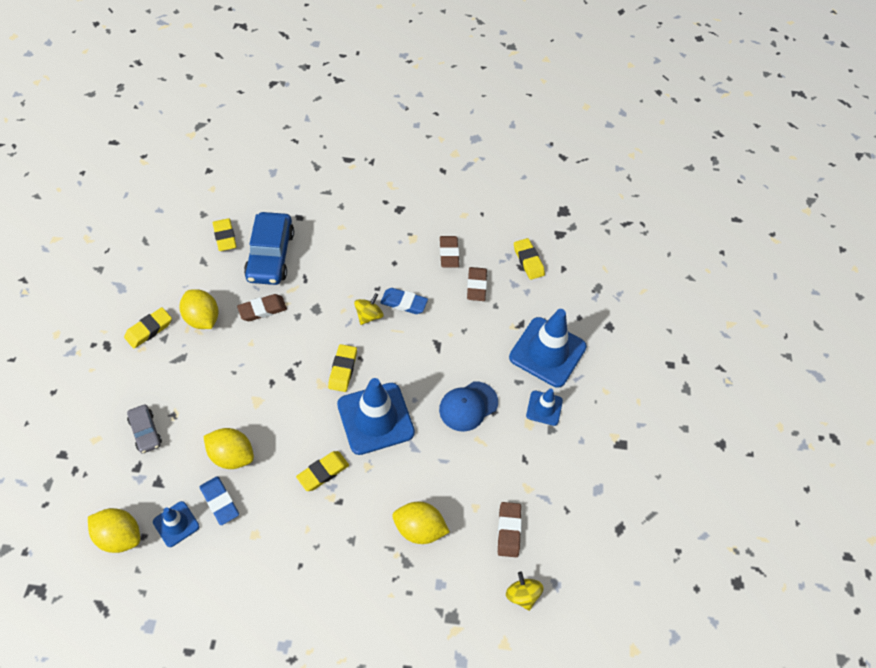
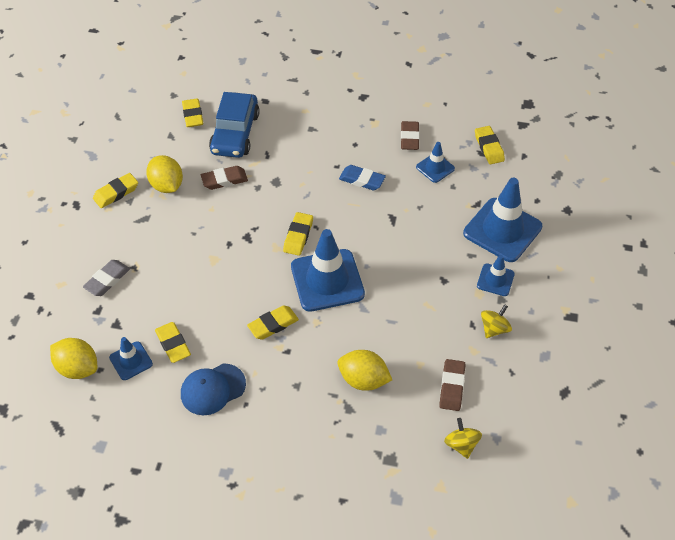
camera: 10 degrees right, 5 degrees down
(145, 432) = (107, 280): grey car -> grey eraser
(220, 502) = (173, 344): blue eraser -> yellow eraser
(232, 456) = (187, 305): yellow lemon -> none
(369, 316) = (327, 190): yellow spinning top -> yellow spinning top (494, 329)
(468, 406) = (419, 274): blue cap -> blue cap (213, 389)
(476, 286) = (435, 168): brown eraser -> blue traffic cone

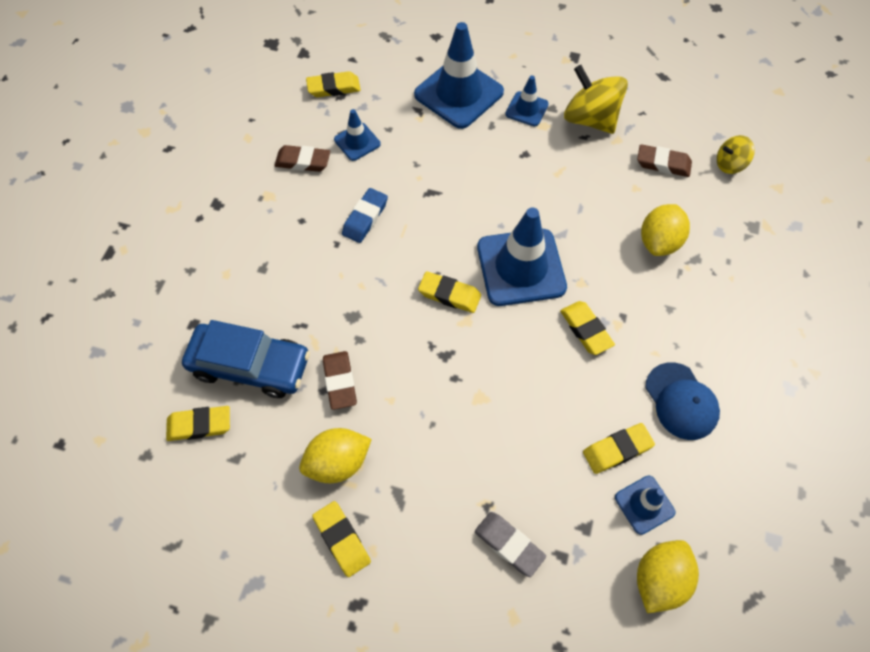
camera: 85 degrees left, 10 degrees up
(494, 329) = (590, 119): yellow spinning top -> yellow spinning top, size x1.82

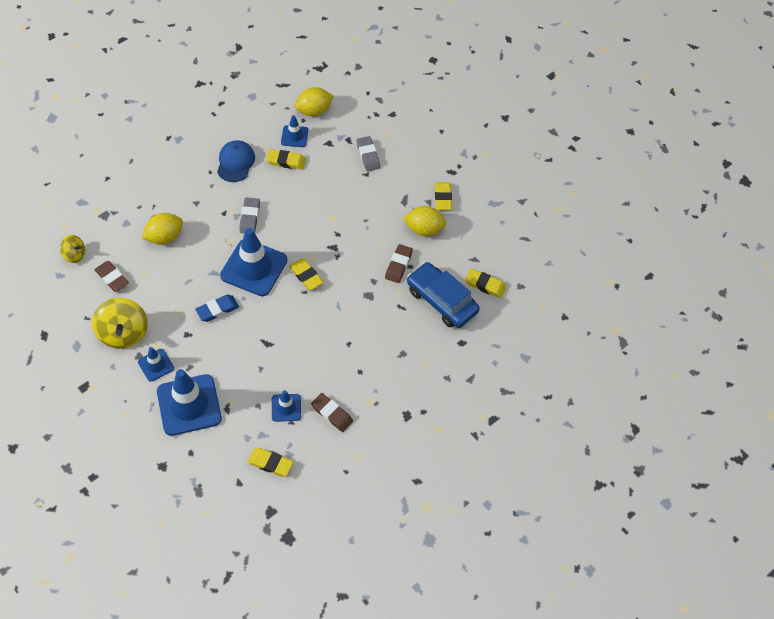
camera: 150 degrees left, 5 degrees down
(365, 218) = (320, 350): blue eraser -> blue eraser (217, 310)
(586, 330) = (249, 218): yellow eraser -> grey eraser

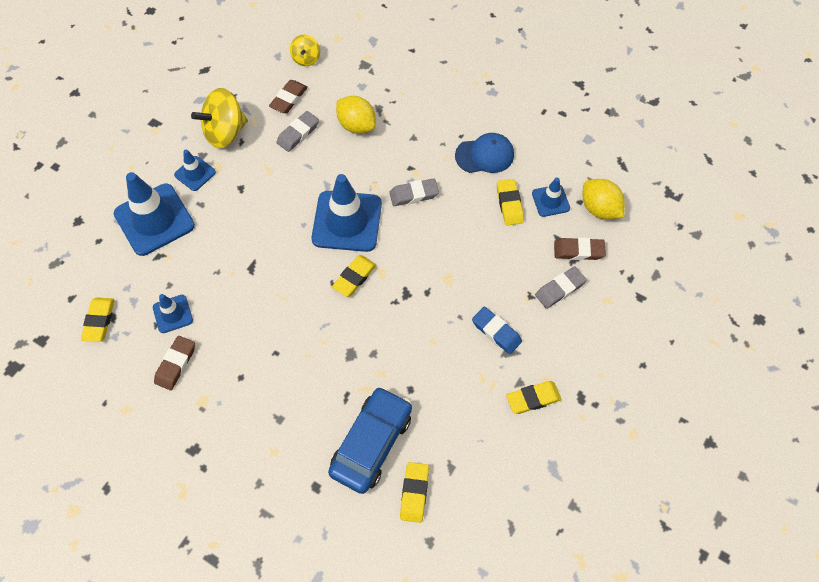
camera: 75 degrees right, 5 degrees up
(152, 280) = (298, 133): none -> grey eraser
(217, 310) = (280, 205): blue eraser -> blue eraser (496, 332)
(398, 265) = (406, 375): brown eraser -> brown eraser (578, 251)
(424, 229) = (473, 390): yellow lemon -> none

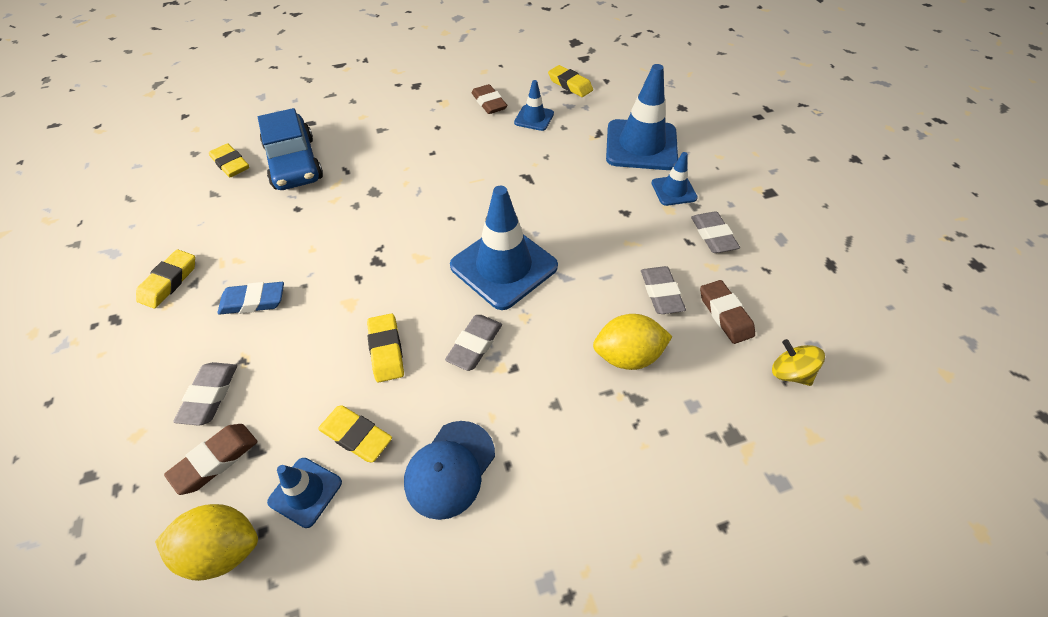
camera: 130 degrees right, 10 degrees down
(225, 132) = (713, 235): yellow spinning top -> grey eraser
(354, 278) = (437, 235): yellow eraser -> yellow eraser (386, 350)

